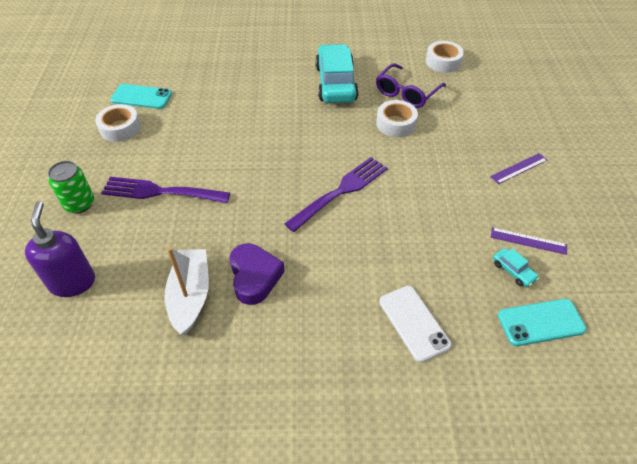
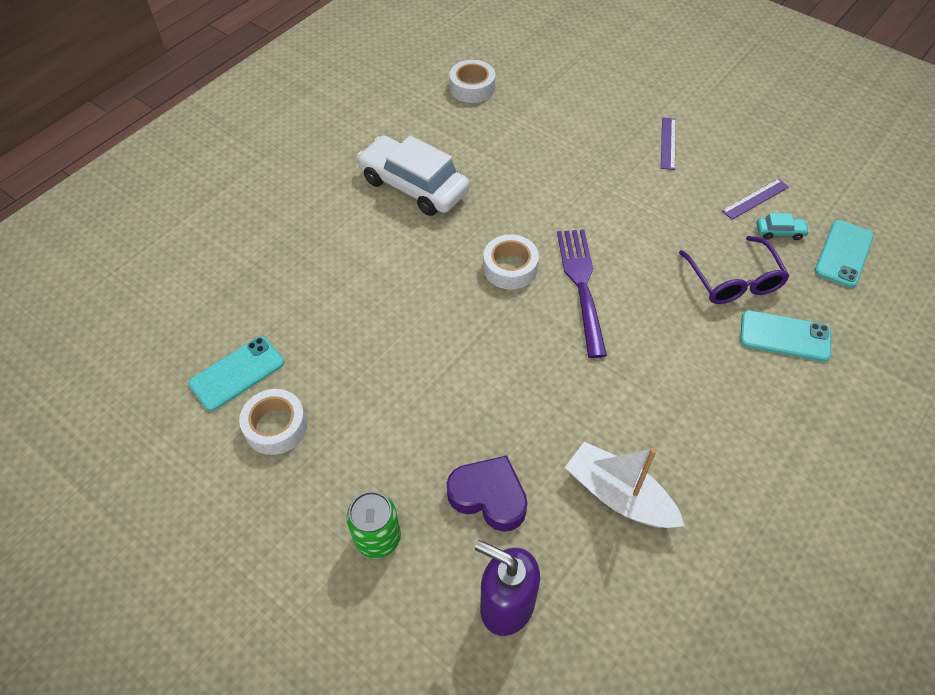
camera: 50 degrees left, 5 degrees up
(161, 192) = (436, 441): purple fork -> none
(254, 277) = (637, 424): purple heart -> purple heart (489, 496)
(336, 83) = (414, 186): turquoise car -> white car
(396, 123) = (526, 182): white tape -> white tape (510, 268)
(406, 93) = (489, 144): purple glasses -> purple glasses (734, 281)
(414, 323) = (785, 336): white phone -> turquoise phone

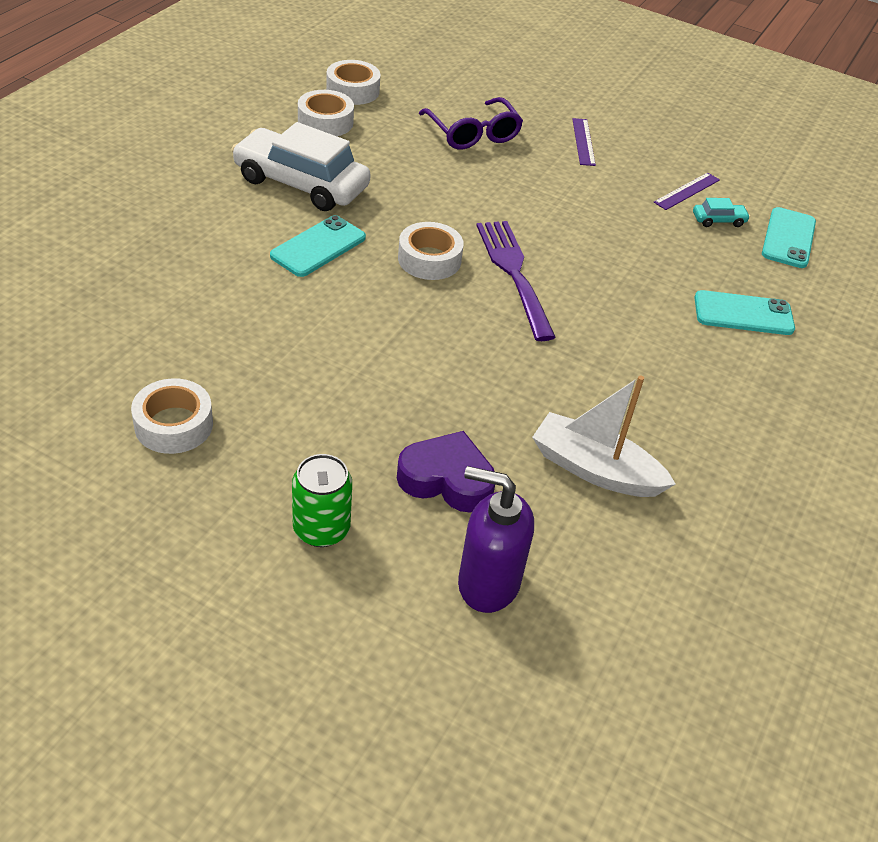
camera: 15 degrees left, 10 degrees down
(237, 373) = (114, 373): turquoise phone -> turquoise phone (318, 247)
(444, 121) = (325, 122): none -> white tape
(734, 281) = (679, 265): purple glasses -> purple glasses (473, 134)

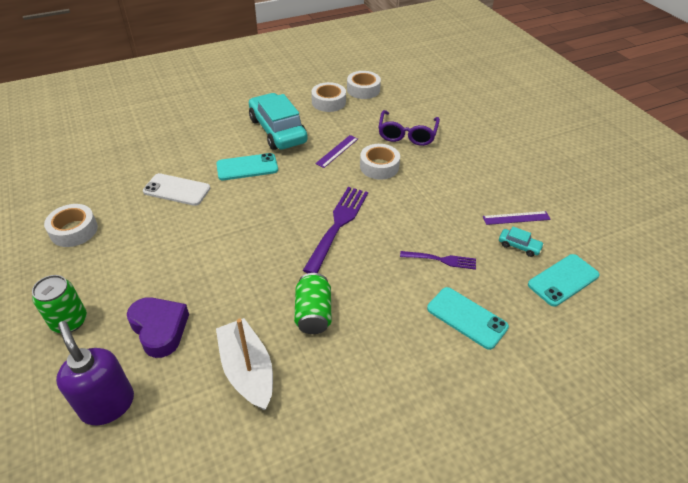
camera: 40 degrees right, 0 degrees up
(256, 312) = (177, 190): none -> white phone
(301, 183) = (278, 130): white car -> turquoise car
(429, 259) = (298, 197): white tape -> white tape (379, 166)
(583, 142) = (475, 161): purple ruler -> purple ruler (337, 151)
(596, 380) = (313, 314): none -> green can
(661, 266) = (440, 260): none -> purple fork

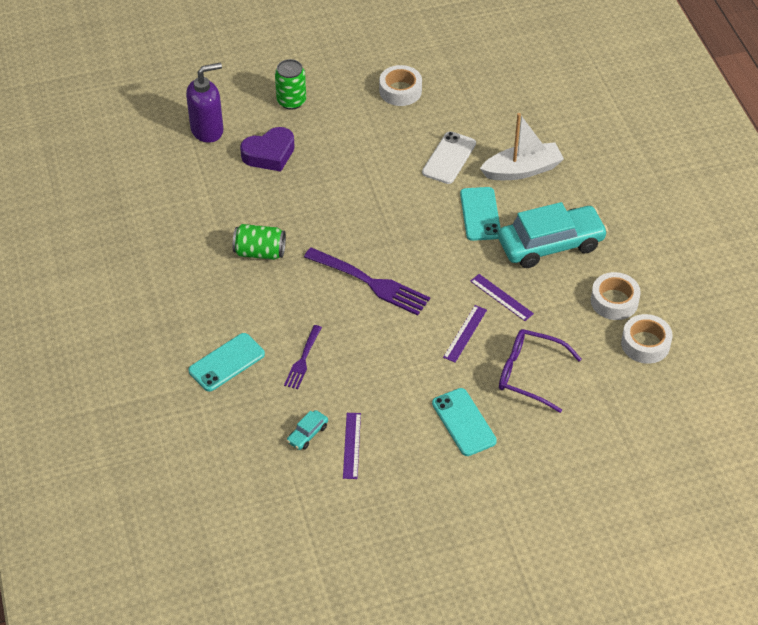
camera: 100 degrees right, 5 degrees up
(247, 370) = (214, 207): white boat -> white boat (522, 170)
(379, 166) = (465, 333): white tape -> purple ruler
(563, 280) = (252, 457): turquoise phone -> turquoise phone (464, 422)

